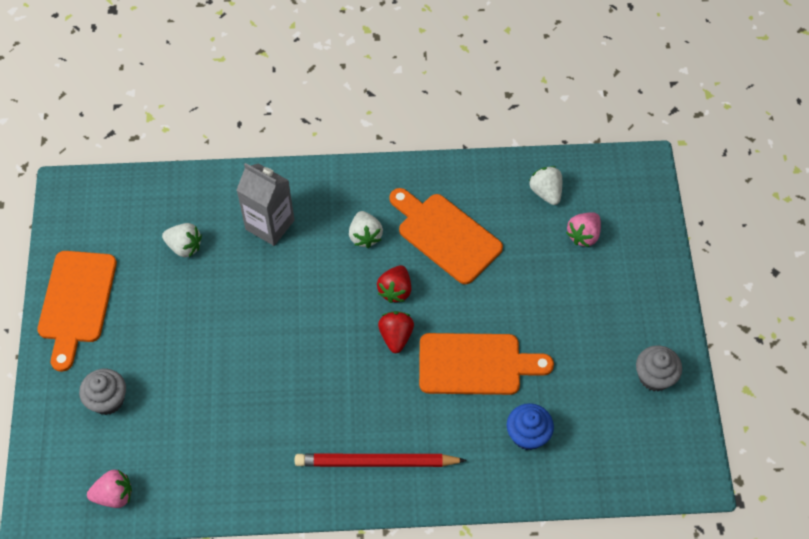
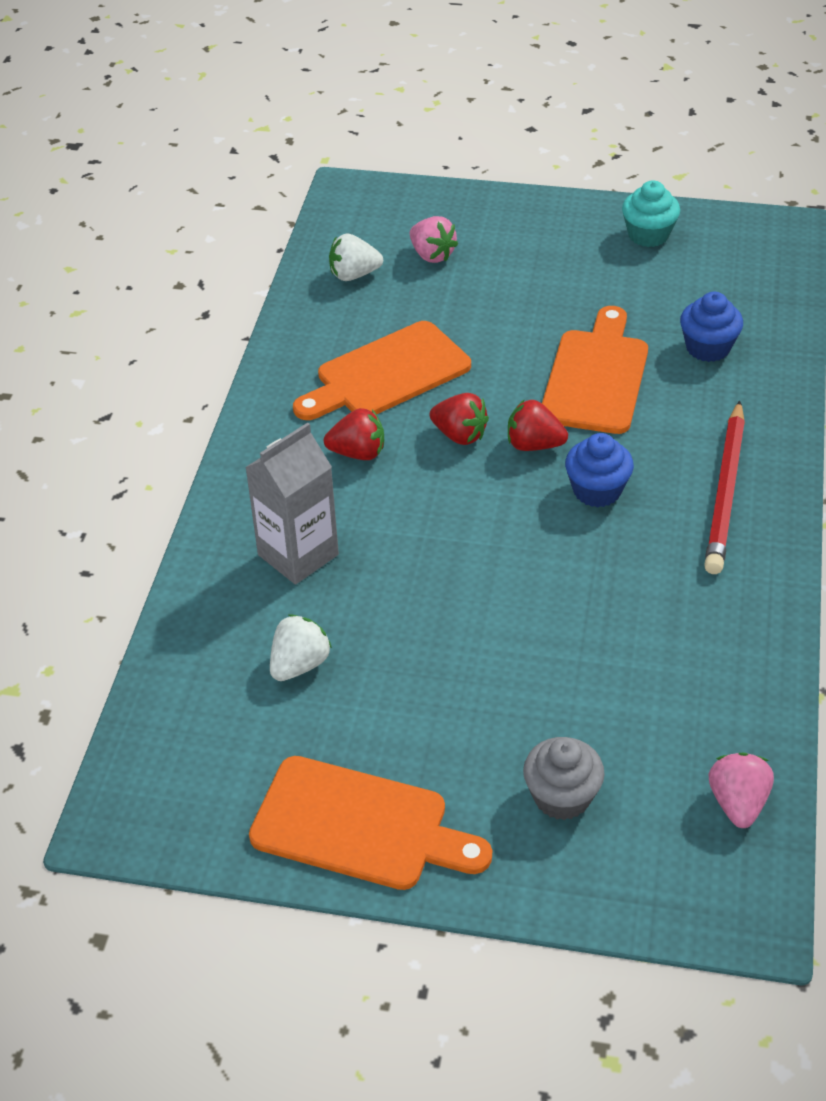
camera: 75 degrees left, 15 degrees down
(360, 382) = (597, 490): none -> blue cupcake
(365, 236) = (358, 453): white strawberry -> red strawberry
(654, 376) = (648, 235): grey cupcake -> turquoise cupcake

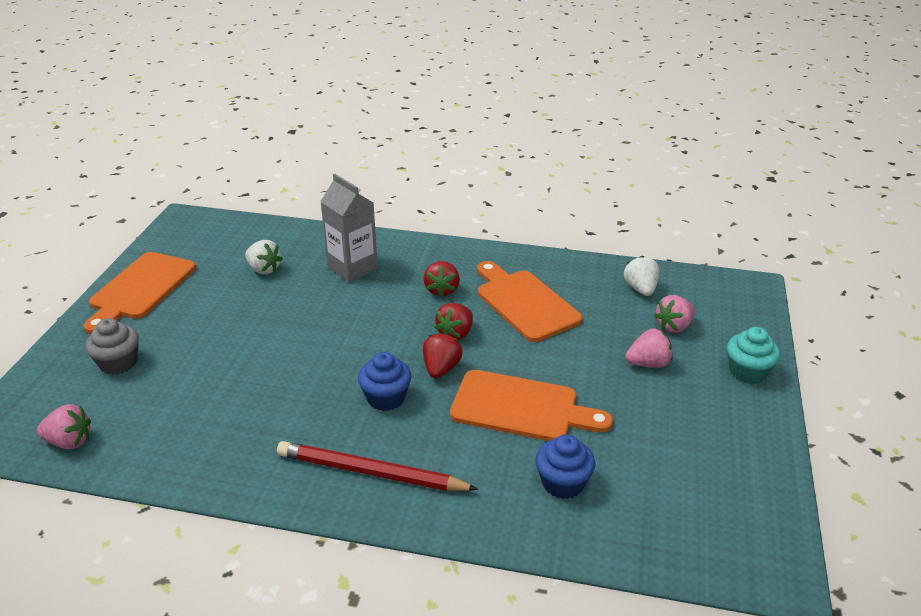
camera: 90 degrees right, 10 degrees down
(505, 279) = (648, 363): none -> pink strawberry
(648, 235) = (736, 459): turquoise cupcake -> turquoise cupcake (747, 372)

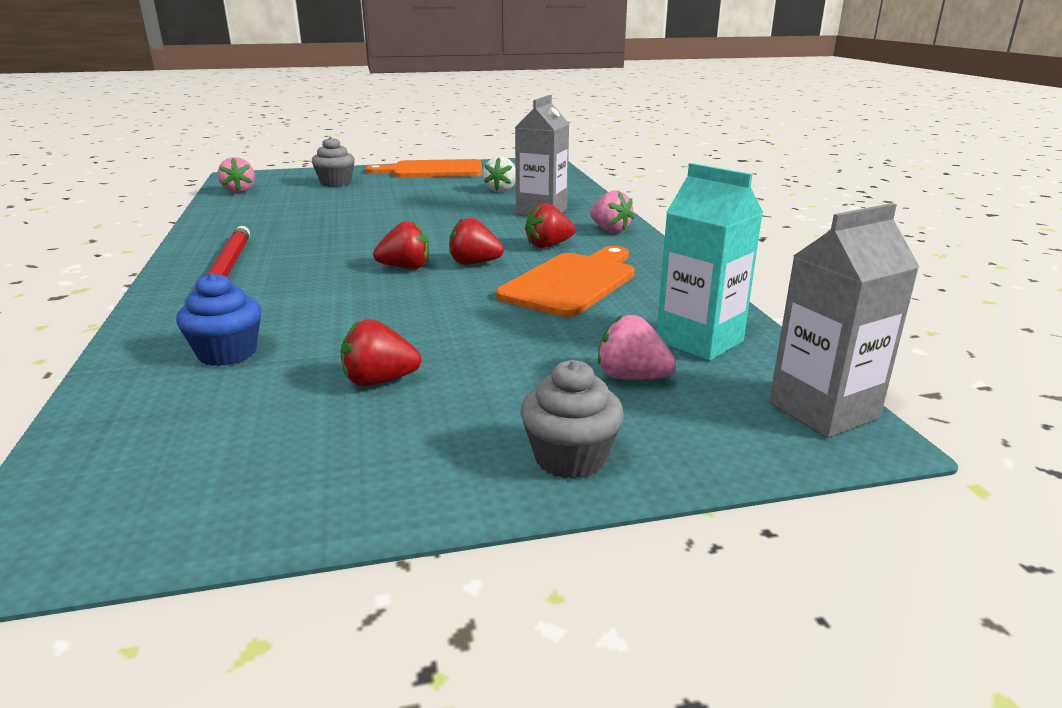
camera: 65 degrees right, 10 degrees down
(386, 398) = (341, 256): blue cupcake -> none
(521, 408) = (360, 311): orange cutting board -> none
(638, 418) = (379, 381): none -> red strawberry
(640, 289) = (699, 341): white strawberry -> turquoise carton
(648, 363) = (515, 371): pink strawberry -> pink strawberry (610, 230)
(729, 285) = (823, 410): none -> grey carton
(747, 372) = (570, 458): turquoise cupcake -> grey cupcake

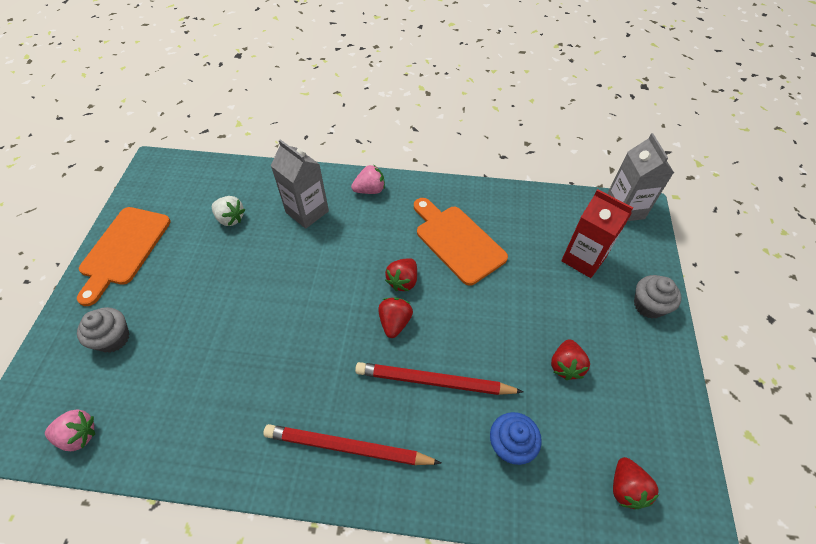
camera: 70 degrees left, 30 degrees up
(323, 297) = (434, 381): none -> red pencil
(548, 246) = (386, 232): red strawberry -> red strawberry (626, 488)
(632, 377) = (583, 259): pink strawberry -> red carton
(699, 341) = (552, 219): turquoise carton -> none

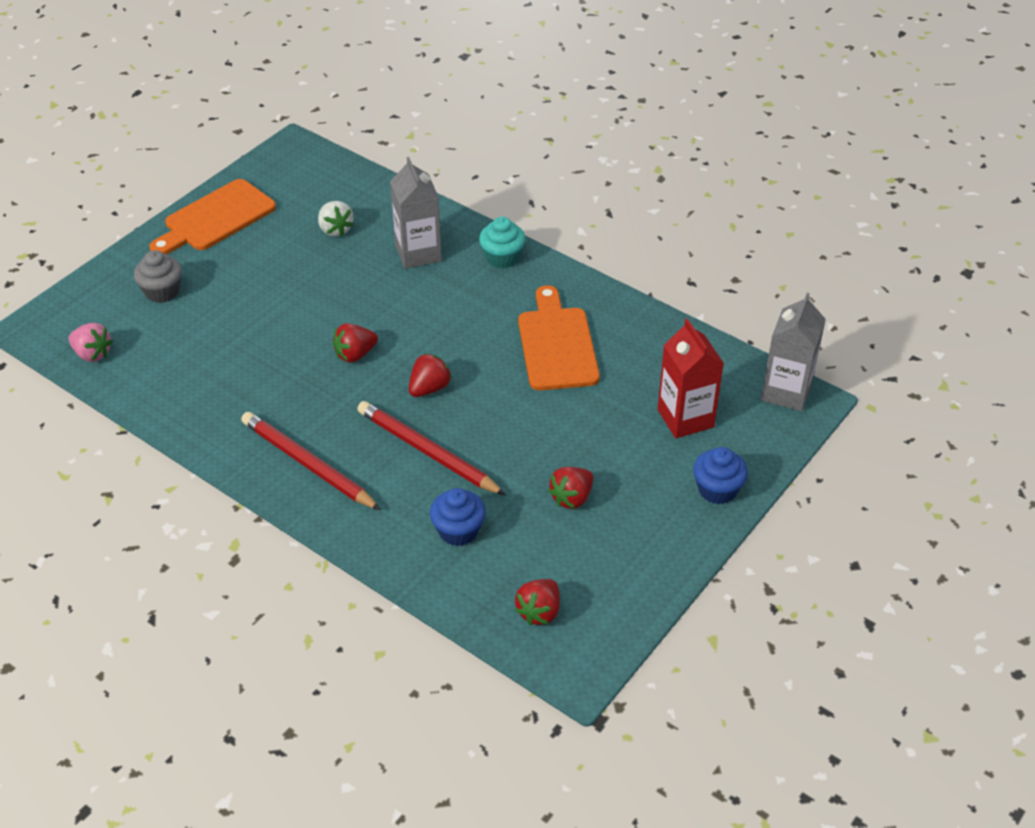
camera: 30 degrees right, 10 degrees down
(370, 190) = (502, 258): pink strawberry -> turquoise cupcake
(403, 281) = (467, 357): red strawberry -> red strawberry (355, 354)
(648, 305) = (717, 490): grey cupcake -> blue cupcake

